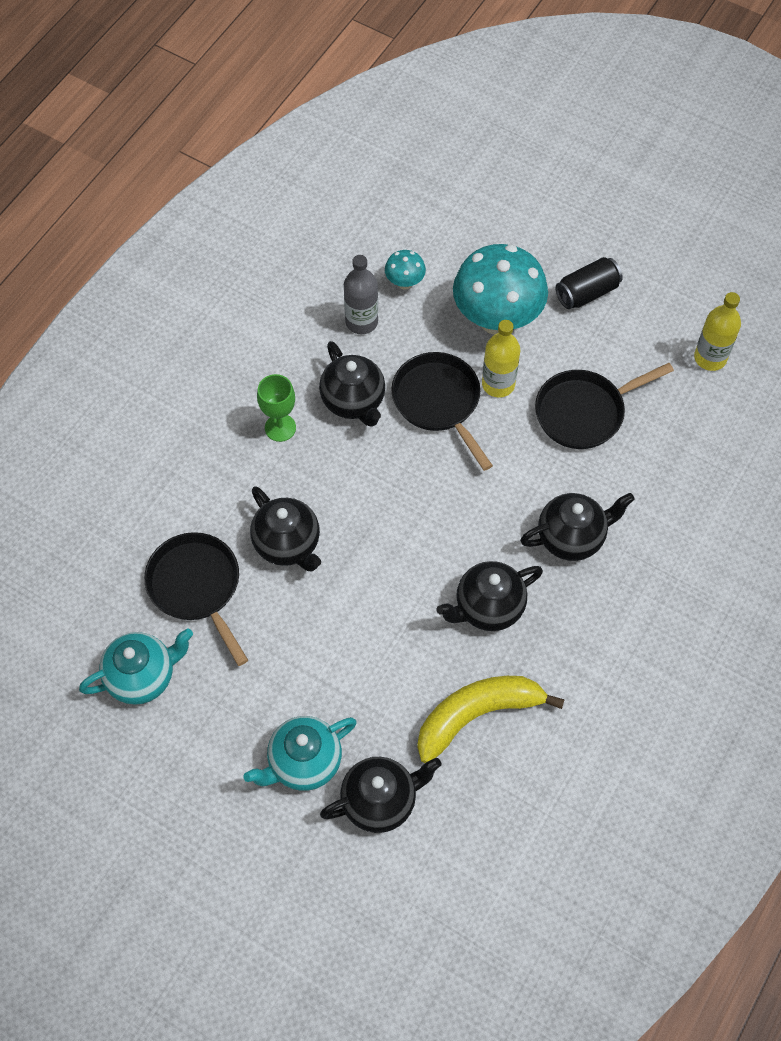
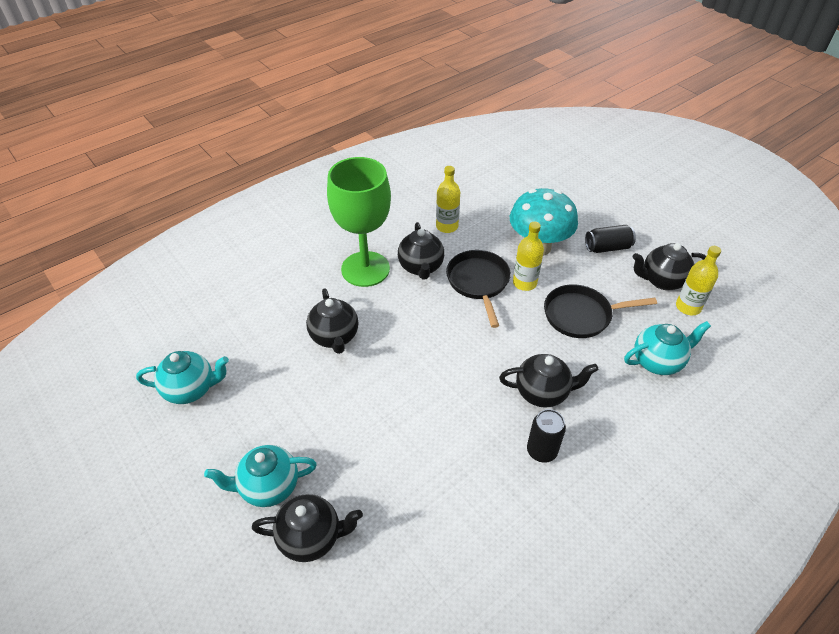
camera: 20 degrees right, 15 degrees down
(197, 587) = (260, 345): black pan -> none
(280, 428) = (365, 269): green goblet -> green goblet, size x2.20
(361, 322) = (447, 226): grey bottle -> yellow bottle
(405, 283) = (484, 213): turquoise mushroom -> none
(477, 715) = (417, 497): yellow banana -> none
(488, 607) = (459, 421): black teapot -> black teapot (662, 280)
(594, 613) = (541, 451): none -> black can
(693, 450) = (658, 362): none -> turquoise teapot

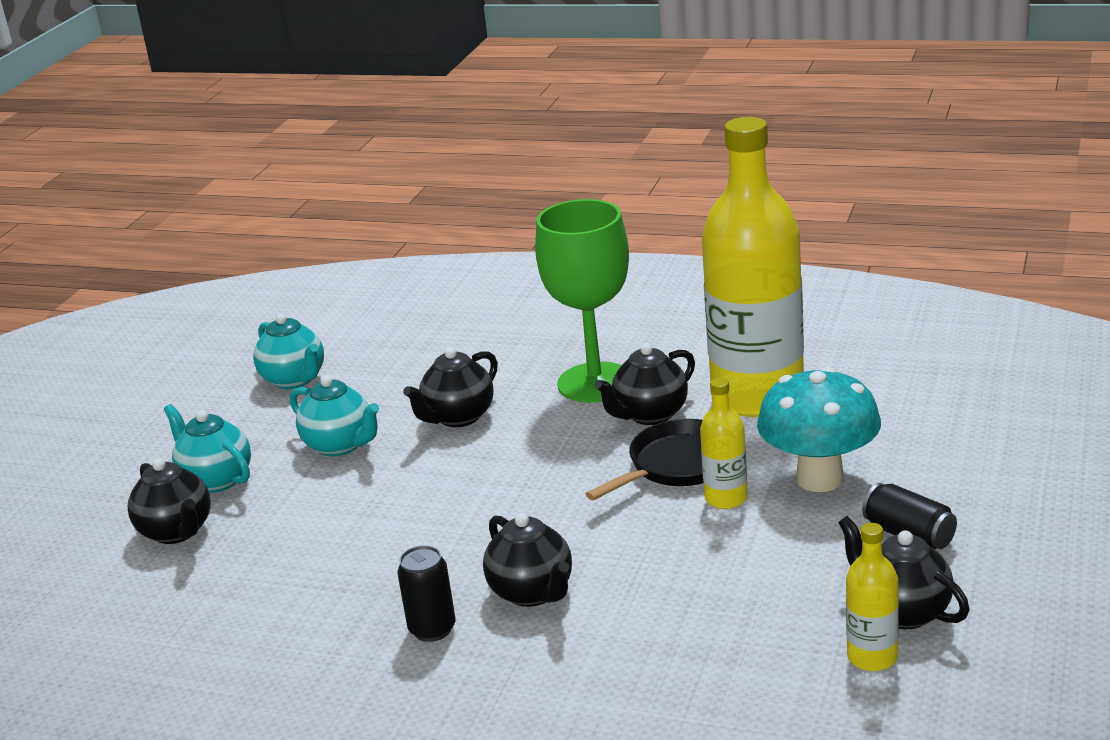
camera: 60 degrees right, 20 degrees down
(447, 226) = (757, 397): yellow bottle -> yellow bottle, size x2.37
(581, 315) = (721, 568): black pan -> none
(658, 362) = (707, 668): turquoise teapot -> turquoise teapot (340, 445)

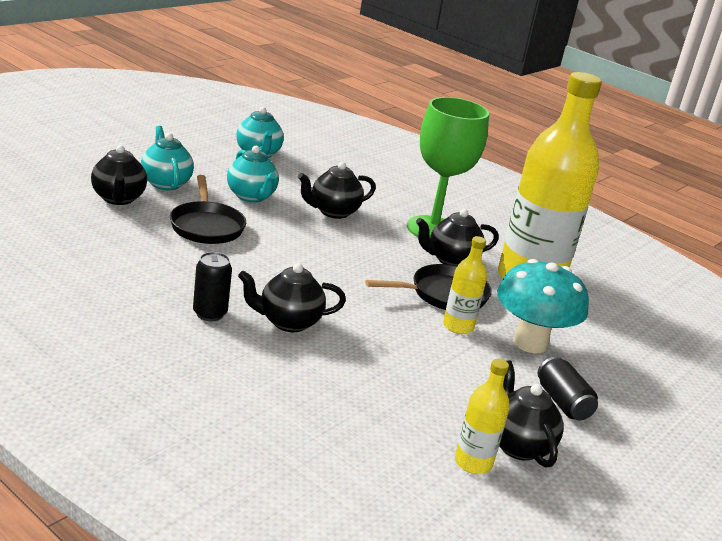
camera: 15 degrees right, 0 degrees up
(322, 514) = (206, 226): none -> black pan
(532, 593) = (288, 322): black teapot -> black teapot turned 90 degrees clockwise

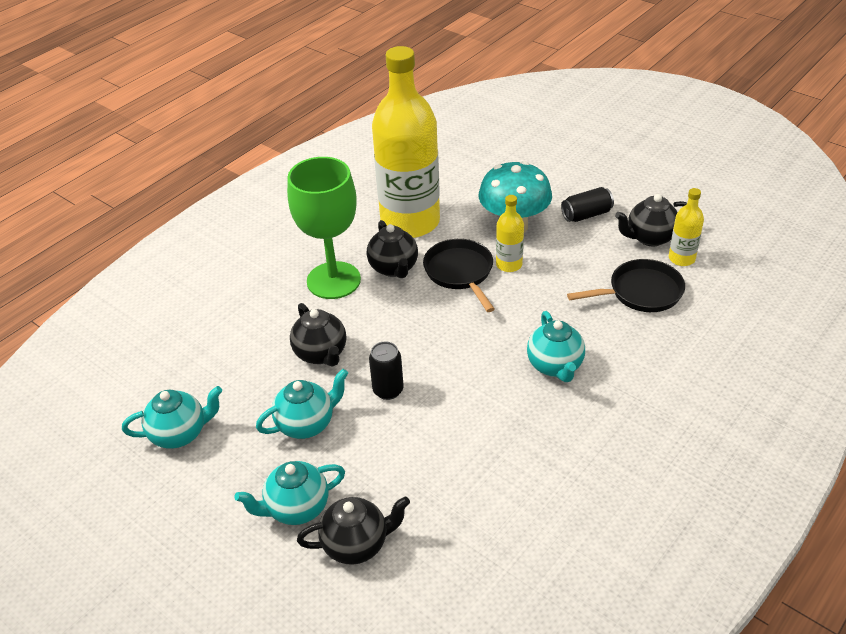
camera: 85 degrees left, 15 degrees up
(206, 226) = (395, 451): black pan -> black pan (640, 292)
(210, 313) = (568, 420): black can -> black can (388, 390)
(288, 322) = (555, 366): black teapot -> turquoise teapot

